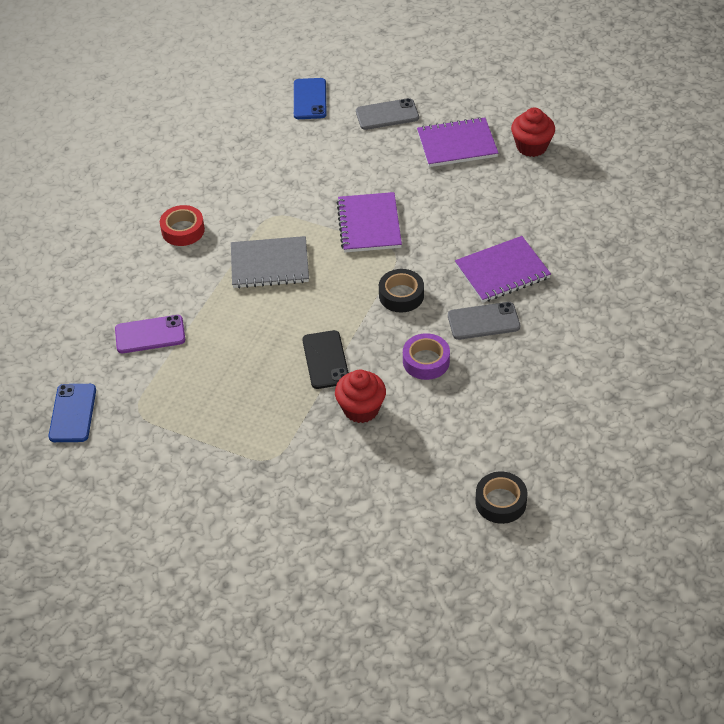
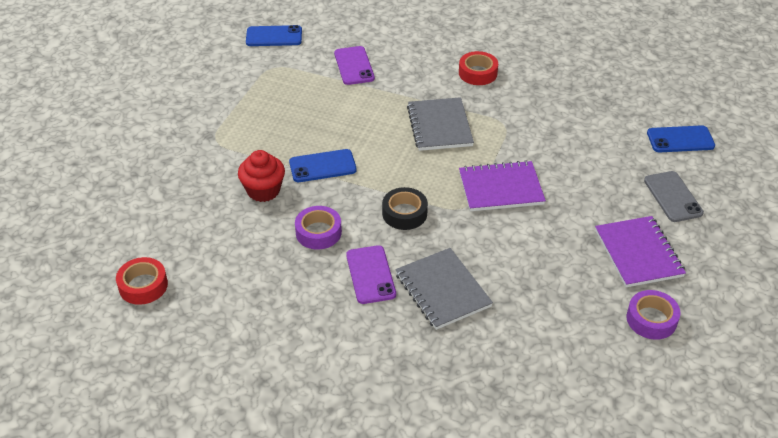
camera: 85 degrees right, 5 degrees down
(325, 360) = (322, 166): black phone -> blue phone
(483, 321) = (370, 275): grey phone -> purple phone
(500, 502) = (143, 286): black tape -> red tape
(502, 271) = (442, 290): purple notebook -> grey notebook
(531, 146) = (651, 319): red cupcake -> purple tape

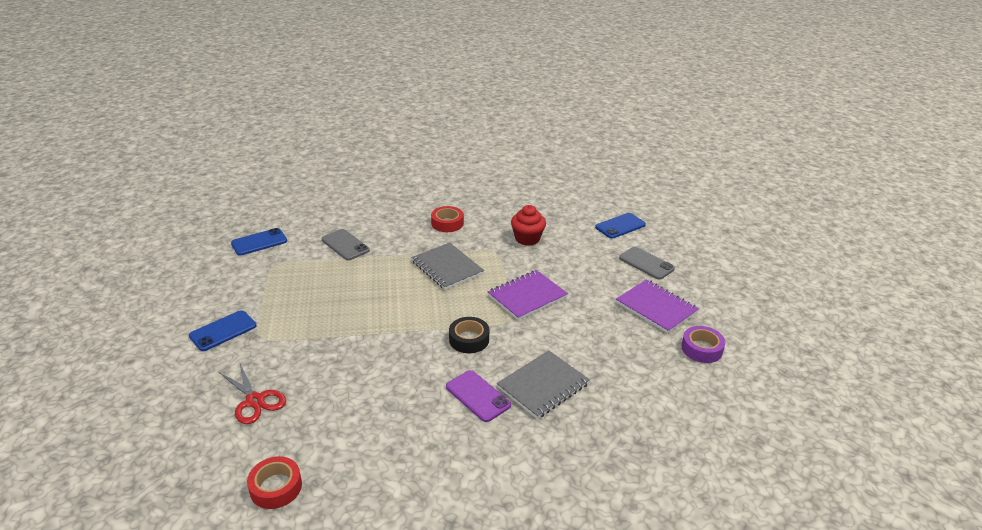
camera: 30 degrees left, 10 degrees down
(173, 200) = (255, 401): none -> red scissors
(263, 190) = (336, 363): red cupcake -> red cupcake (527, 239)
(318, 232) = (409, 379): purple tape -> none
(322, 166) = (374, 327): blue phone -> blue phone (223, 331)
(354, 66) = (345, 245): purple phone -> grey phone
(442, 290) = (543, 386): grey notebook -> grey notebook turned 75 degrees counterclockwise

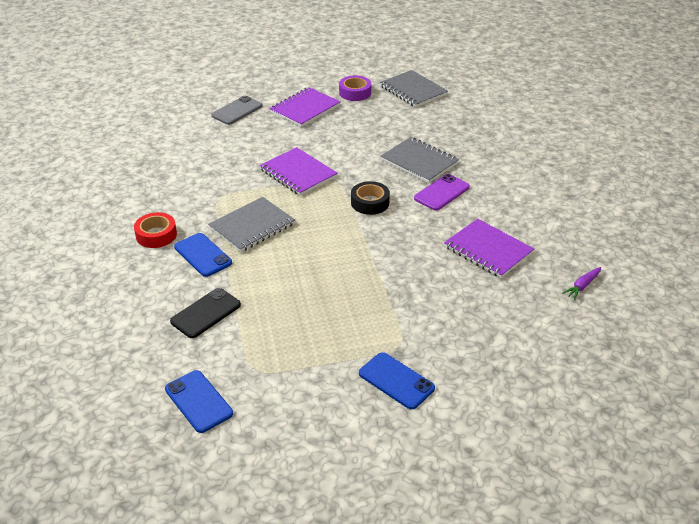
camera: 95 degrees left, 5 degrees up
(255, 401) = (494, 324): red scissors -> none
(276, 487) = (582, 286): red tape -> purple carrot
(345, 245) = (206, 313): grey phone -> black phone
(365, 417) = (488, 250): none -> purple notebook
(527, 239) = (192, 177): red cupcake -> none
(620, 226) = (169, 122): blue phone -> blue phone (203, 255)
(718, 402) = (413, 90): none -> grey notebook

